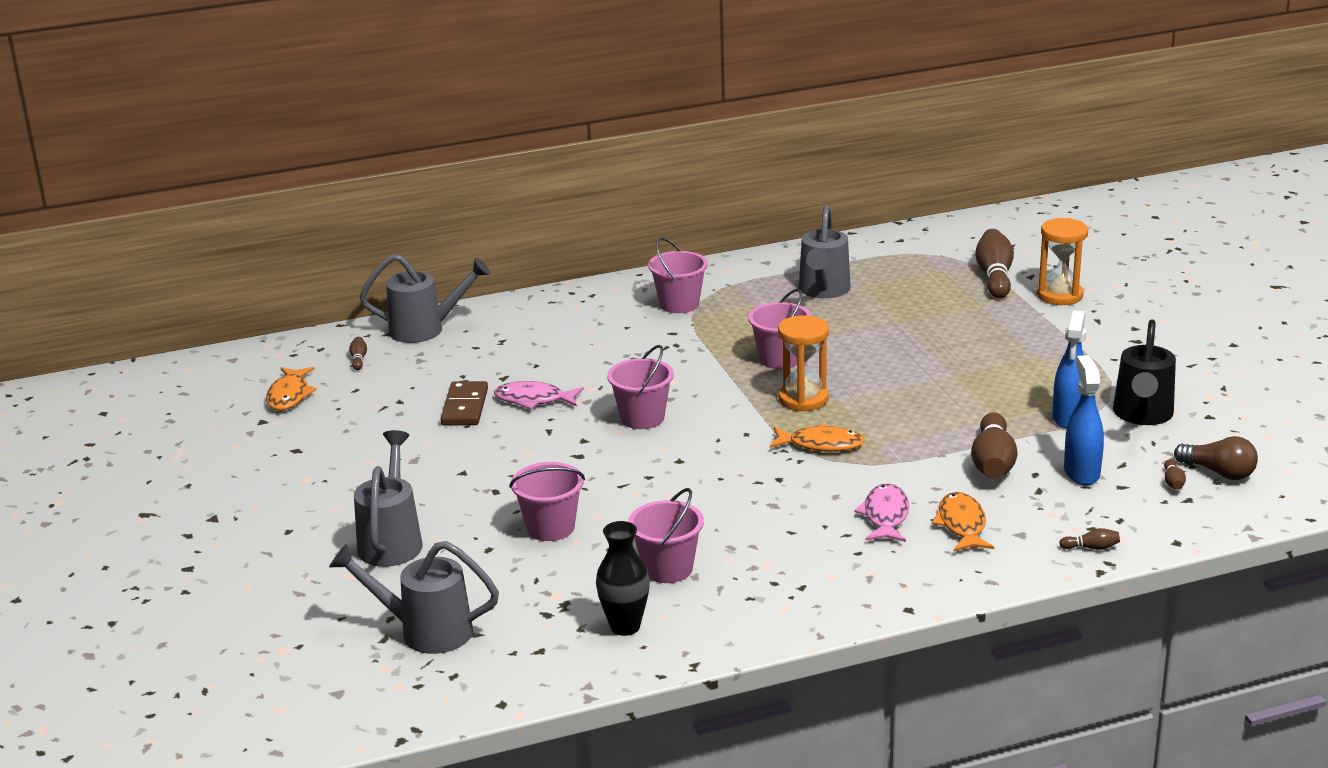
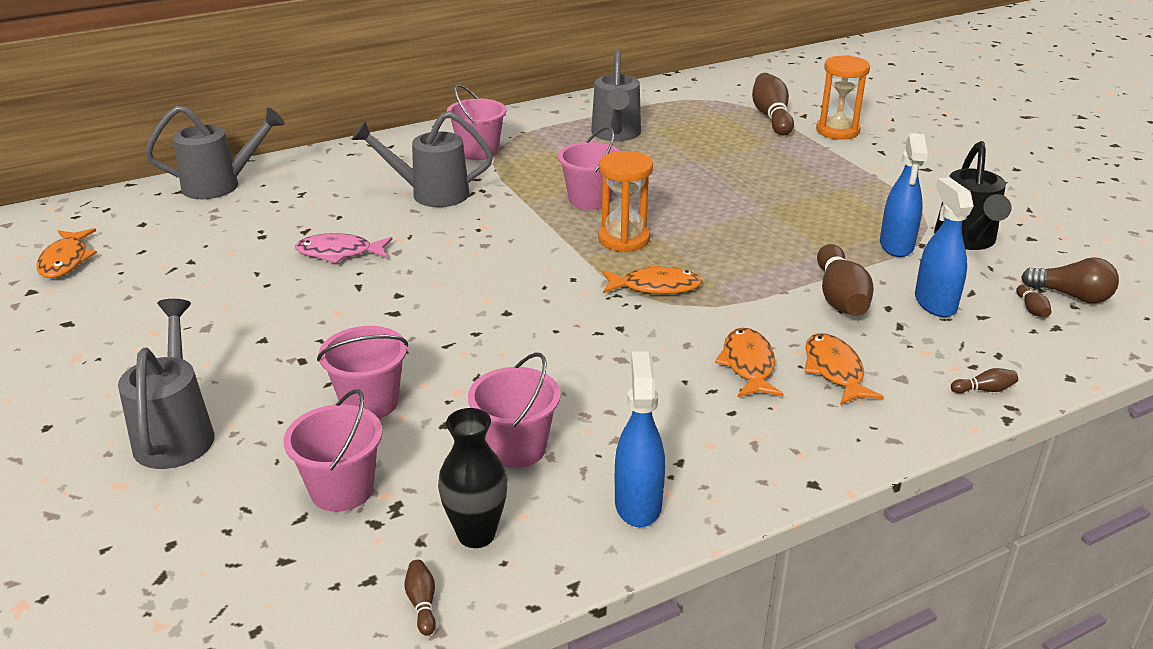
camera: 10 degrees left, 5 degrees up
(358, 359) = (147, 218): brown bowling pin -> brown bowling pin (422, 603)
(426, 631) = (217, 562): grey watering can -> grey watering can (431, 194)
(465, 407) = (264, 264): brown domino -> none
(642, 418) = (459, 267): pink bucket -> pink bucket (342, 489)
(758, 614) = (638, 504): none -> blue spray bottle
(885, 516) = (748, 365): pink fish -> orange fish

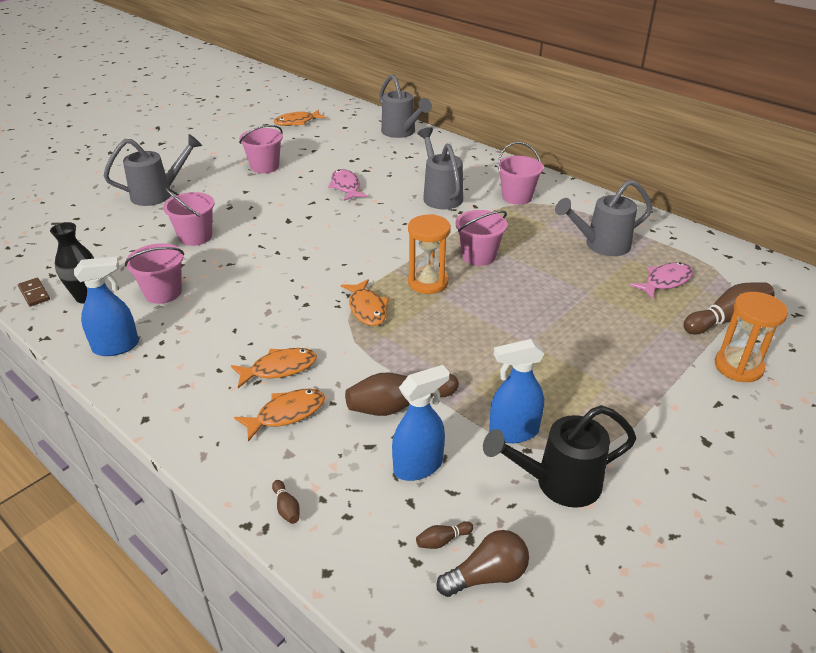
camera: 70 degrees right, 5 degrees up
(342, 489) = (119, 249): pink bucket -> pink bucket (265, 167)
(422, 603) = (34, 293): brown bowling pin -> brown domino
(698, 124) = (665, 281): none -> pink fish
(1071, 296) = (487, 575): brown light bulb -> brown light bulb turned 120 degrees counterclockwise

